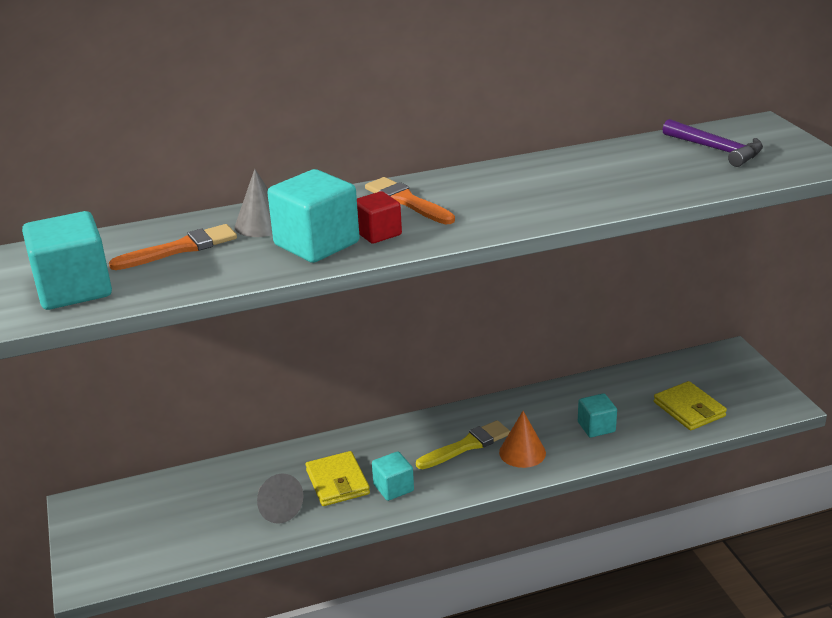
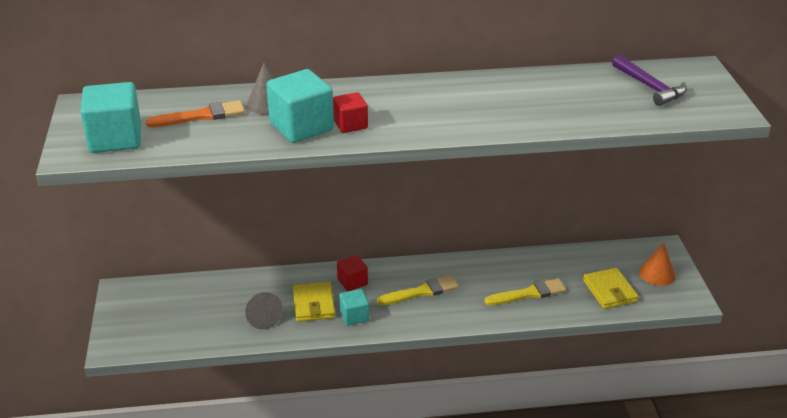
camera: 10 degrees right, 5 degrees up
(377, 448) = (352, 282): none -> red cube
(407, 201) = (383, 99): orange brush -> none
(522, 452) = (463, 304): orange cone -> orange cone (657, 274)
(596, 427) = (529, 293): turquoise cube -> yellow brush

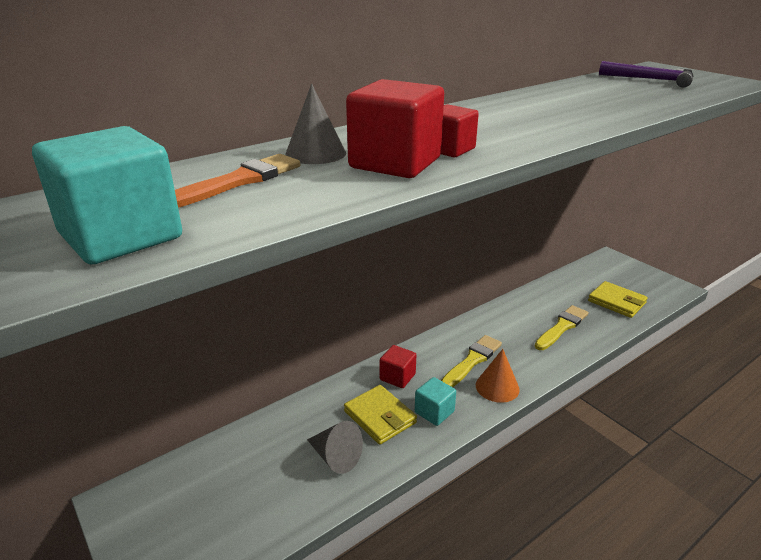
camera: 30 degrees left, 5 degrees down
(301, 127) = (395, 163): turquoise cube -> red cube
(657, 274) = (630, 277): orange cone -> orange cone (497, 387)

